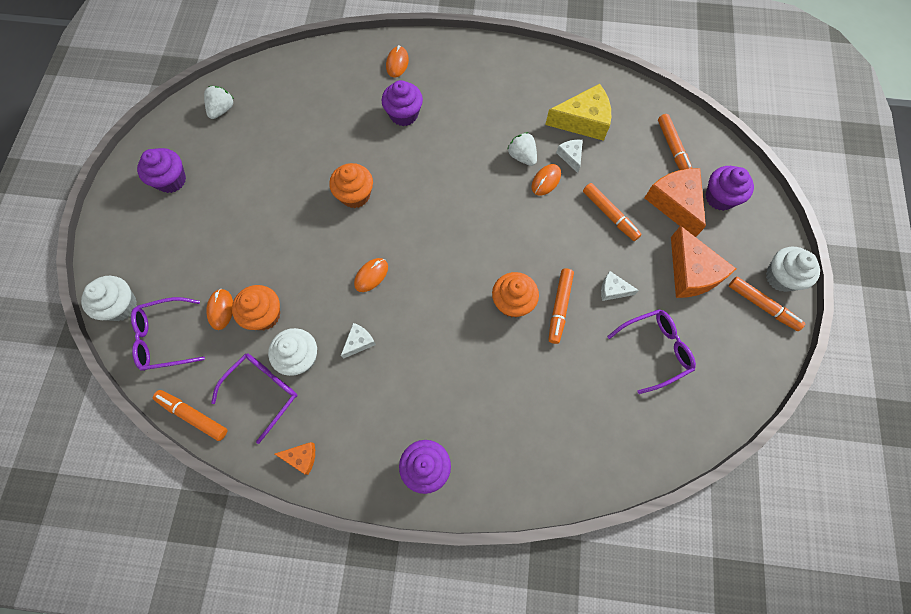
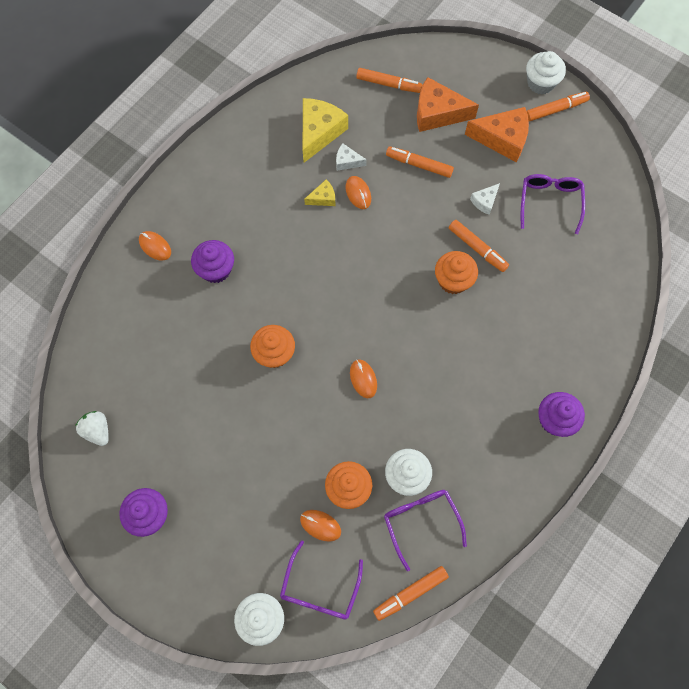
camera: 60 degrees left, 0 degrees up
(301, 457) = (496, 515): orange cheese -> none
(359, 342) = (420, 419): white cheese -> none
(522, 156) = (323, 198): white strawberry -> yellow cheese
(610, 215) = (419, 165): orange marker -> orange marker turned 150 degrees counterclockwise
(720, 197) = (452, 80): purple cupcake -> none

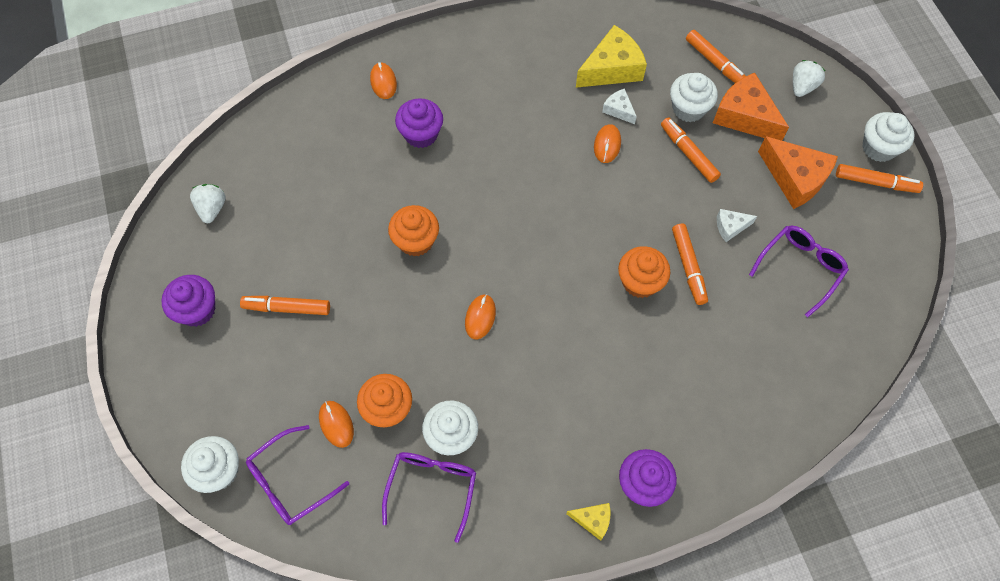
camera: 35 degrees right, 5 degrees down
(323, 198) = (569, 129): yellow cheese -> yellow cheese (593, 520)
(395, 131) = (688, 108): none -> white cupcake
(410, 593) = (369, 548): orange marker -> orange marker (287, 308)
(460, 67) = (802, 87): none -> white strawberry

